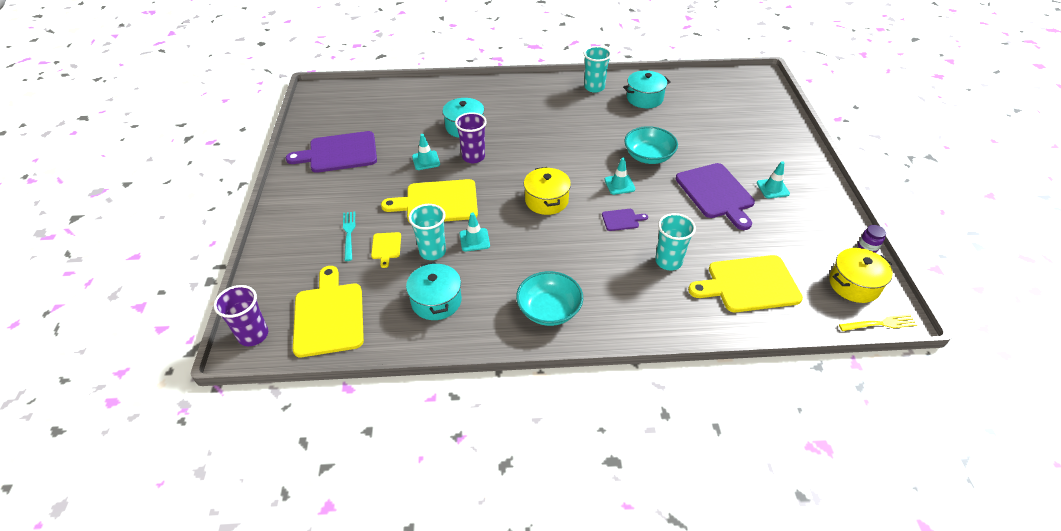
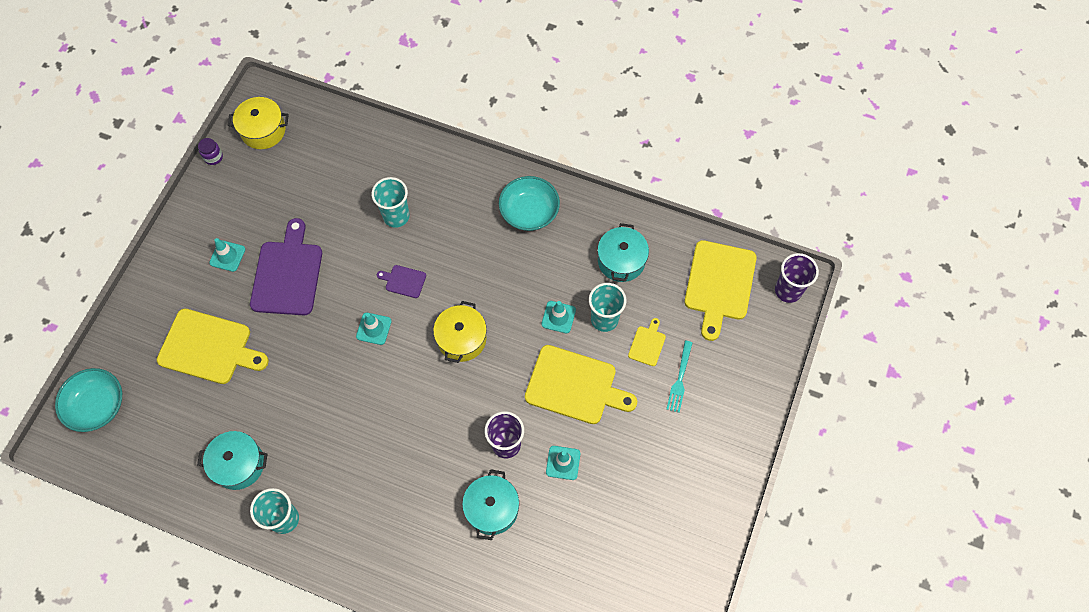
camera: 155 degrees left, 20 degrees up
(339, 153) = (661, 525): purple cutting board -> none
(648, 156) = (313, 357): turquoise bowl -> turquoise bowl (97, 406)
(749, 284) = (347, 166): yellow cutting board -> yellow cutting board (209, 348)
(880, 323) = (279, 93): yellow fork -> none

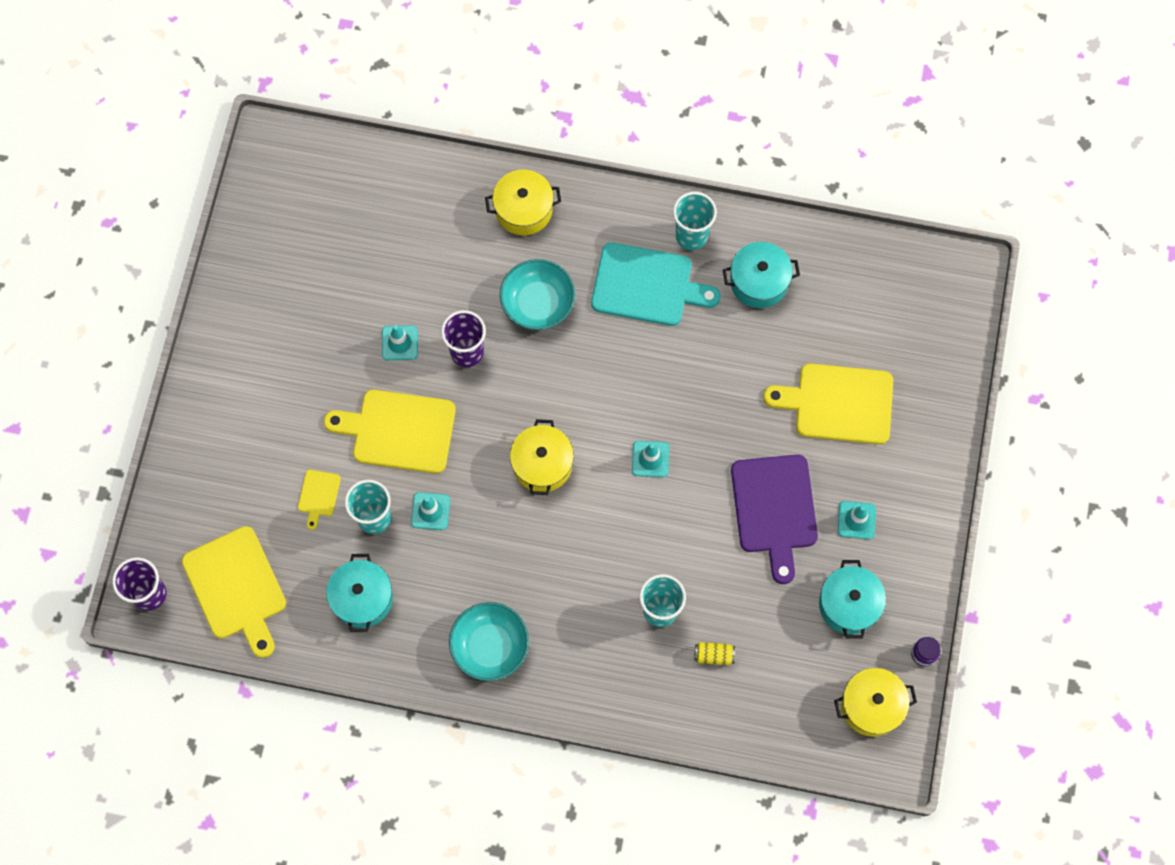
camera: 170 degrees right, 5 degrees up
(97, 406) = (940, 317): turquoise bowl -> turquoise bowl (538, 303)
(337, 478) = (647, 286): none -> turquoise cutting board
(365, 180) = (714, 655): none -> yellow can
(404, 281) = (629, 525): purple cutting board -> none
(429, 572) = (523, 210): none -> yellow pot
(492, 508) = (470, 282): turquoise pot -> turquoise pot (849, 604)
(680, 379) = (276, 459): turquoise fork -> none
(719, 284) = (236, 588): yellow cutting board -> yellow cutting board turned 150 degrees clockwise

